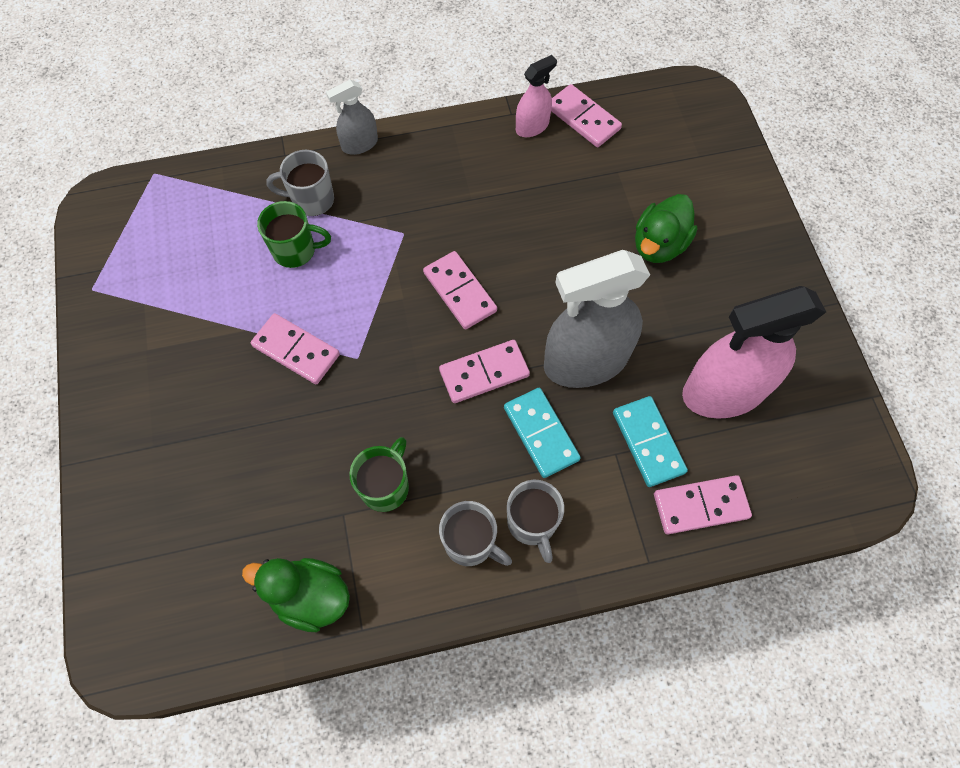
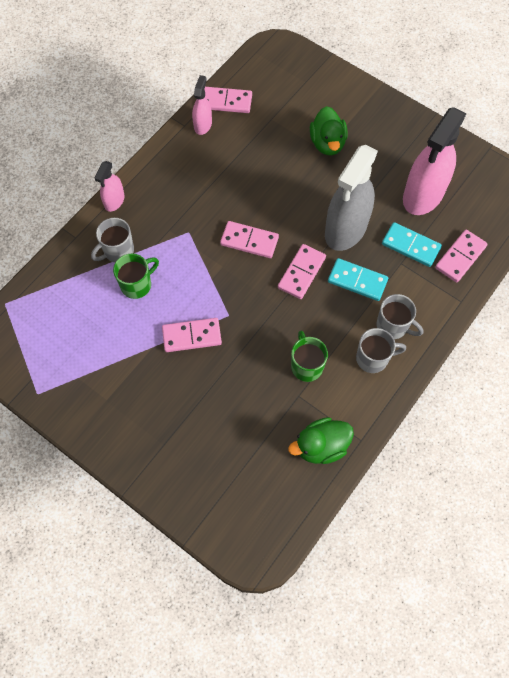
camera: 40 degrees left, 0 degrees up
(359, 144) = (114, 201): grey spray bottle -> pink spray bottle

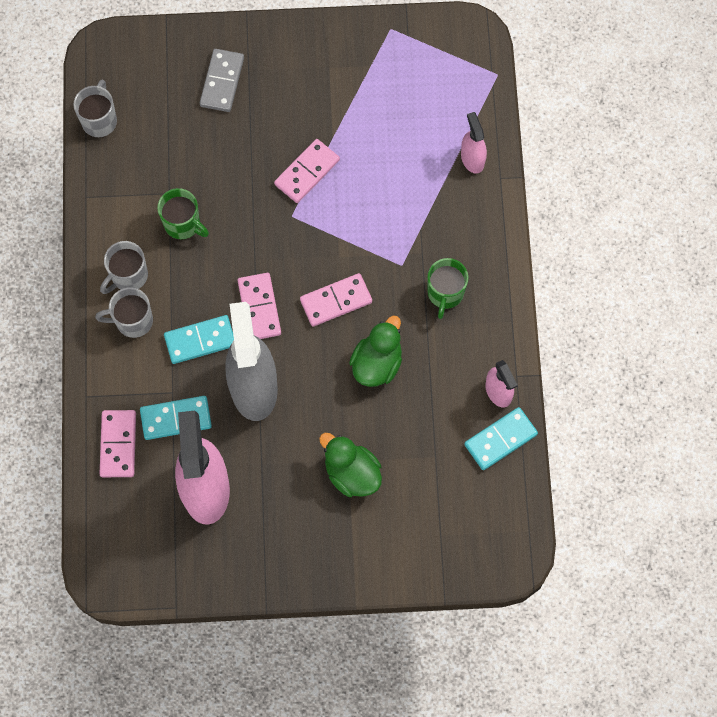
camera: 140 degrees right, 5 degrees up
(114, 201) = (501, 240): pink spray bottle -> pink spray bottle (472, 159)
(118, 251) = (448, 196): grey mug -> grey mug (99, 120)
(137, 285) = (399, 179): green mug -> green mug (445, 293)
(190, 450) = (222, 82): none -> grey domino
(226, 102) = (500, 439): pink domino -> turquoise domino
(321, 446) = (116, 166): green duck -> green duck (377, 363)

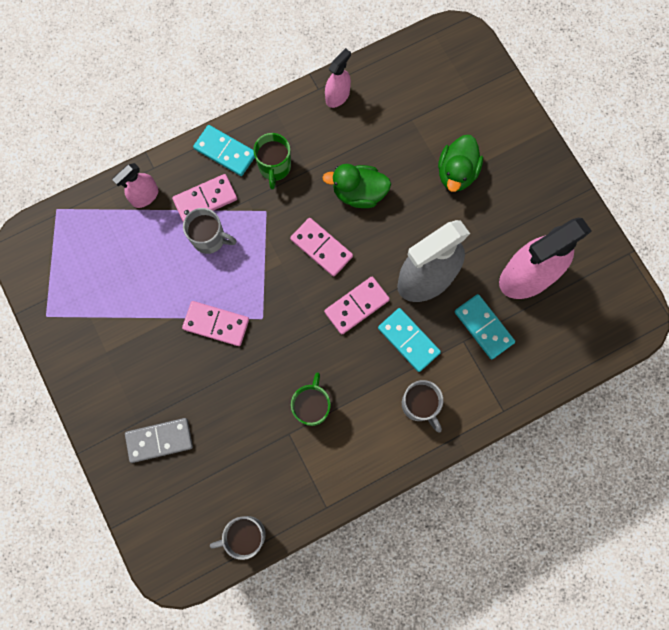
camera: 115 degrees left, 5 degrees up
(118, 444) = (529, 363): pink domino -> pink domino (205, 200)
(128, 276) = (381, 430): grey mug -> grey mug (209, 239)
(445, 293) = (275, 167): green mug -> green mug turned 105 degrees clockwise
(500, 439) = (374, 80): turquoise domino -> turquoise domino (225, 152)

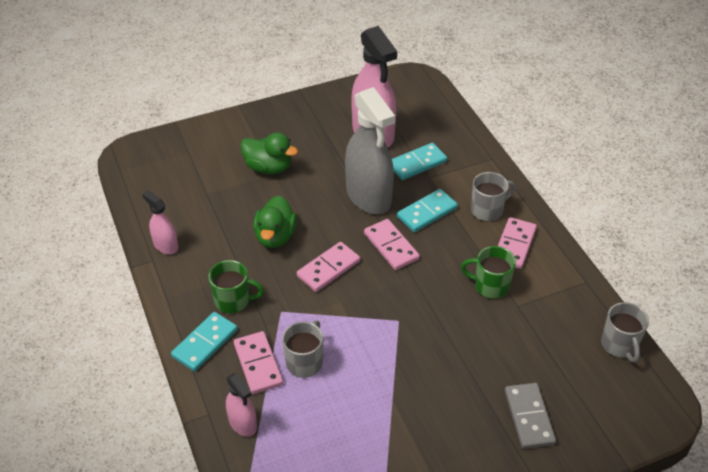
camera: 85 degrees left, 30 degrees down
(216, 324) = (402, 360): pink domino -> pink domino (514, 245)

